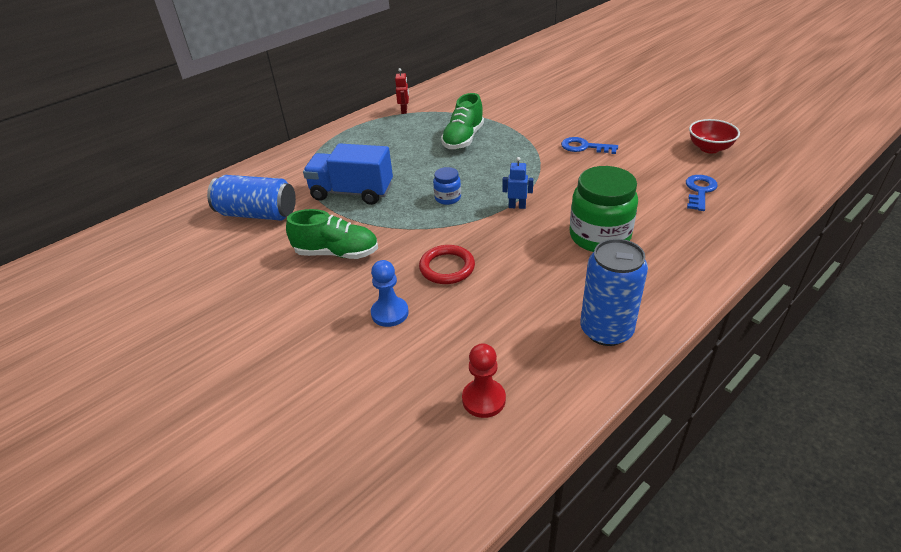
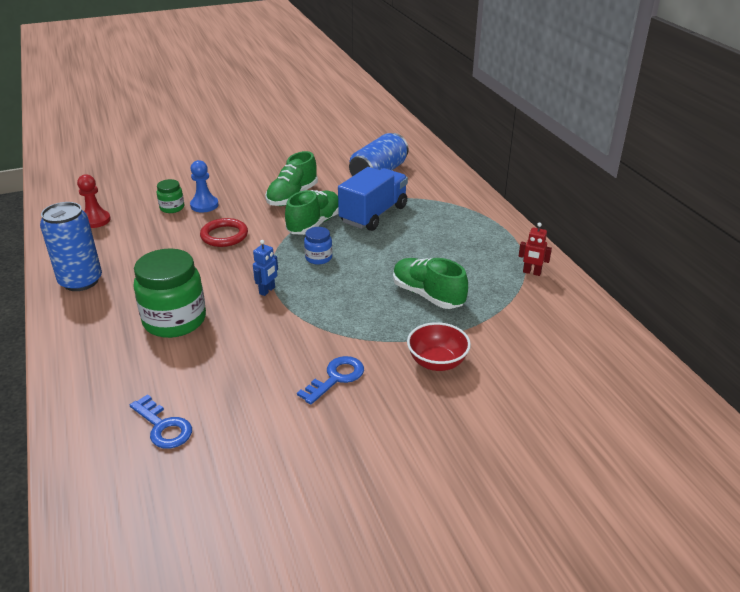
camera: 110 degrees right, 5 degrees down
(389, 219) = (314, 224): none -> green shoe
(410, 339) = (172, 208): none -> green jar
(709, 148) = (233, 496): red bowl -> red bowl (437, 362)

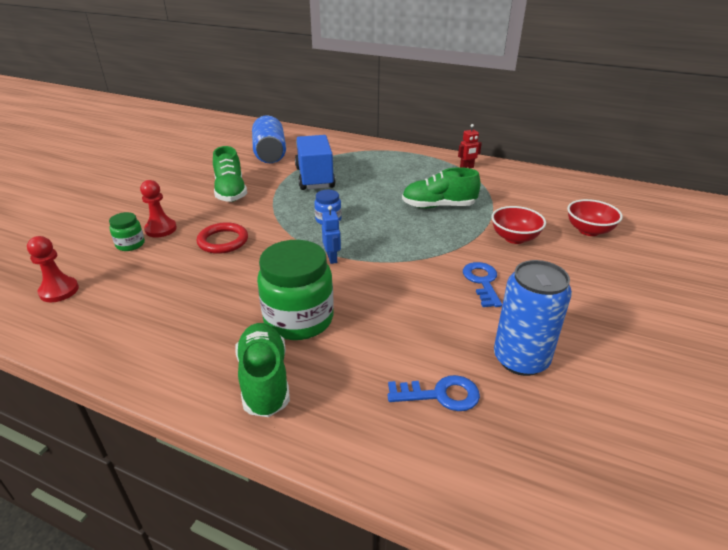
camera: 45 degrees left, 0 degrees up
(81, 281) = (142, 345): blue can -> blue can (520, 359)
(204, 205) = (161, 229): blue pawn -> red pawn
(314, 224) = (283, 201): green shoe -> green shoe (264, 380)
(525, 401) = (589, 230): none -> red bowl

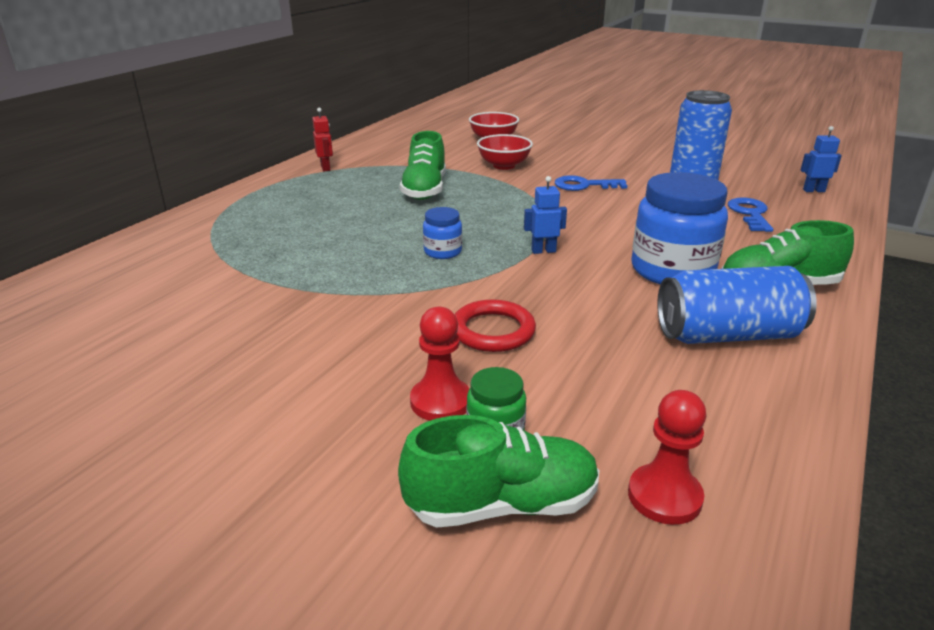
camera: 85 degrees left, 5 degrees down
(230, 192) = (310, 335): green shoe -> green shoe (502, 505)
(270, 153) = (150, 302): blue can -> blue can (727, 335)
(299, 319) = (672, 270): green jar -> blue jar
(314, 178) = (296, 260): blue truck -> none
(552, 486) = (813, 190): none -> blue robot

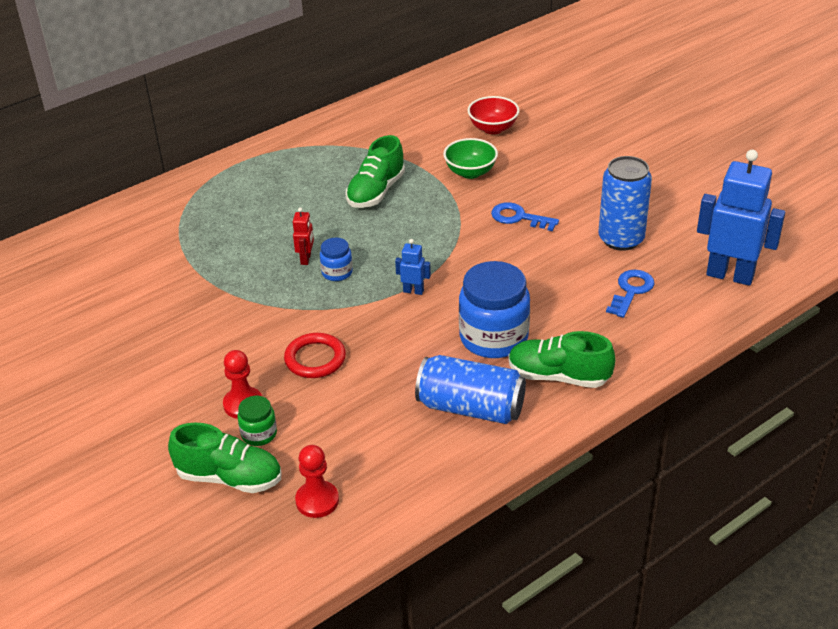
camera: 25 degrees right, 10 degrees up
(326, 168) = (313, 142): red robot -> red robot (306, 259)
(504, 166) = (470, 172): red bowl -> green bowl
(813, 190) = (730, 275): blue robot -> blue robot, size x2.27

